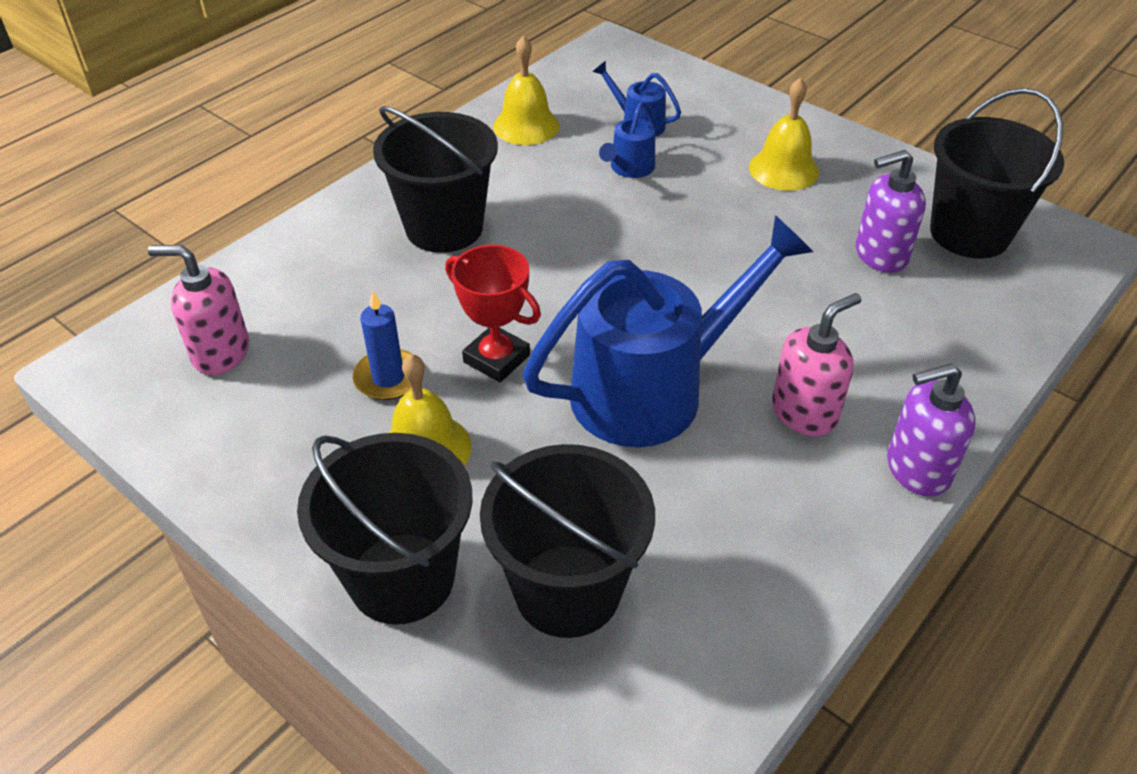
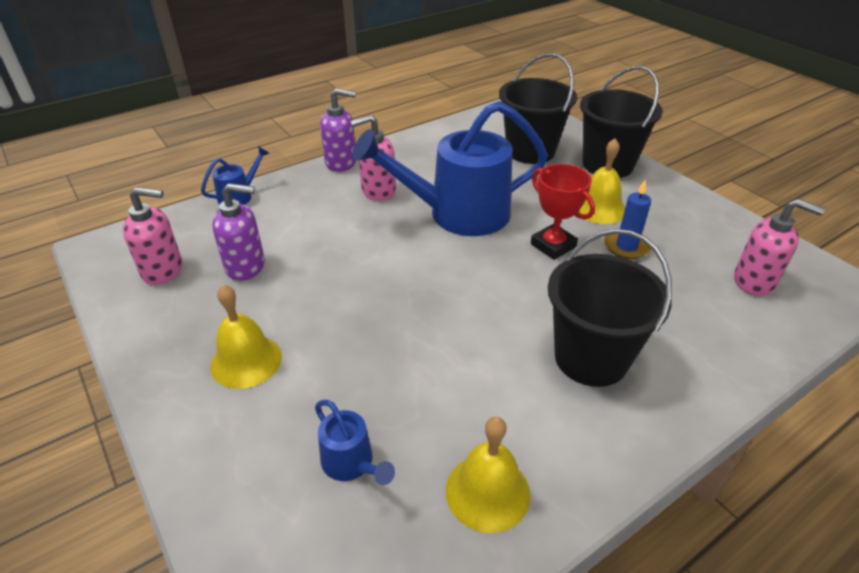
camera: 165 degrees left, 5 degrees down
(629, 169) = (394, 393): blue watering can -> blue watering can (239, 196)
(969, 233) = (163, 270): black bucket -> pink soap dispenser

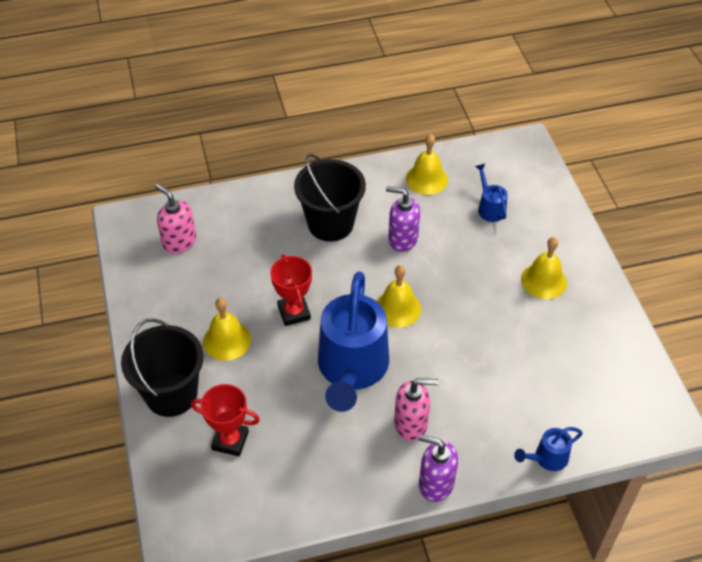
camera: 160 degrees left, 10 degrees up
(163, 270) = (609, 377): pink soap dispenser -> none
(246, 266) = (542, 362): purple soap dispenser -> purple soap dispenser (402, 239)
(437, 278) = (397, 308): none -> yellow bell
(457, 214) = (352, 370): blue watering can -> blue watering can turned 90 degrees clockwise
(530, 151) = (230, 440): black bucket -> red trophy
(626, 246) = (239, 295): blue candle -> none

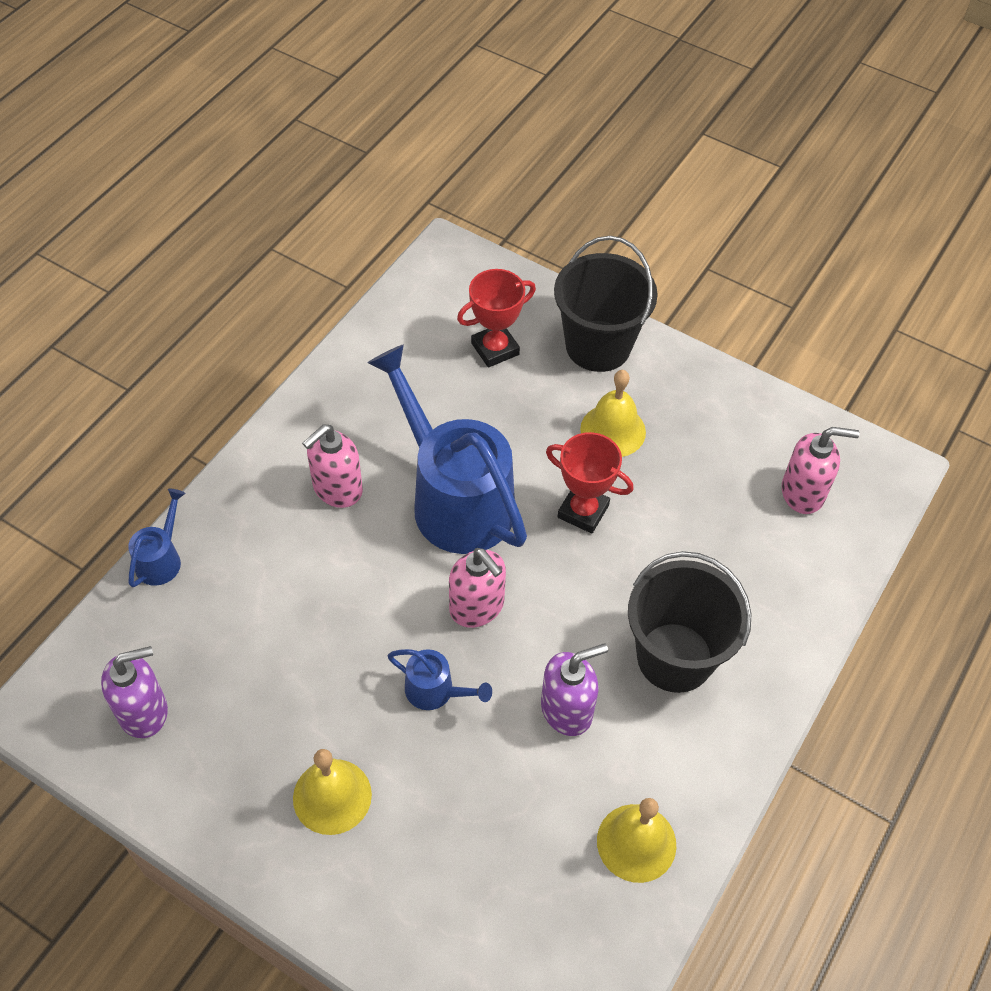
camera: 135 degrees right, 5 degrees up
(397, 308) = (477, 607): yellow bell -> pink soap dispenser
(435, 484) = (260, 451): purple soap dispenser -> purple soap dispenser (144, 711)
(489, 207) = (504, 866): blue watering can -> blue watering can (436, 691)

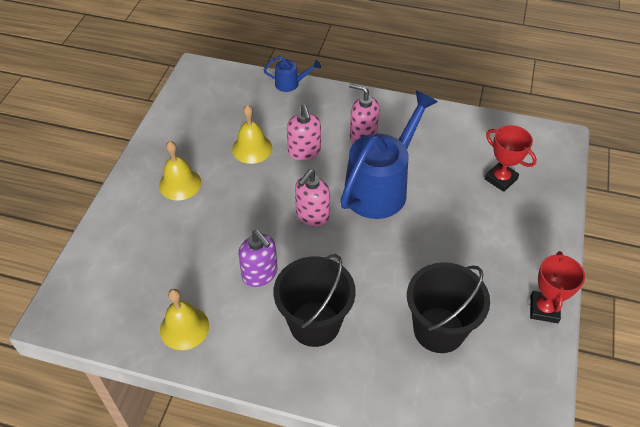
camera: 75 degrees right, 5 degrees down
(144, 711) = (206, 103): purple soap dispenser -> none
(436, 691) = (252, 210): blue watering can -> none
(583, 511) = (401, 251): red trophy -> red trophy (544, 309)
(598, 346) = (536, 231): black bucket -> black bucket (439, 330)
(613, 430) = (472, 254): yellow bell -> yellow bell (252, 148)
(803, 492) = (480, 380): pink soap dispenser -> pink soap dispenser (304, 152)

